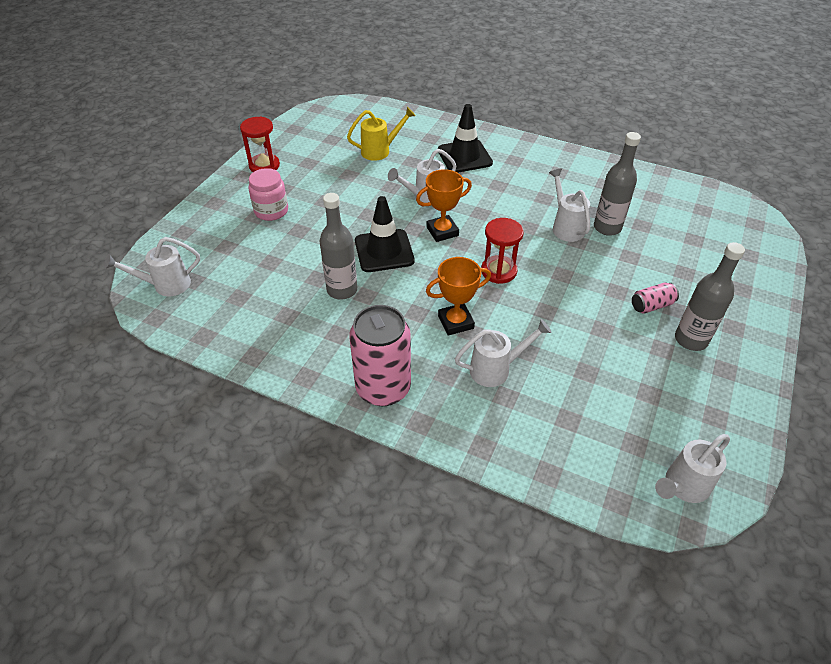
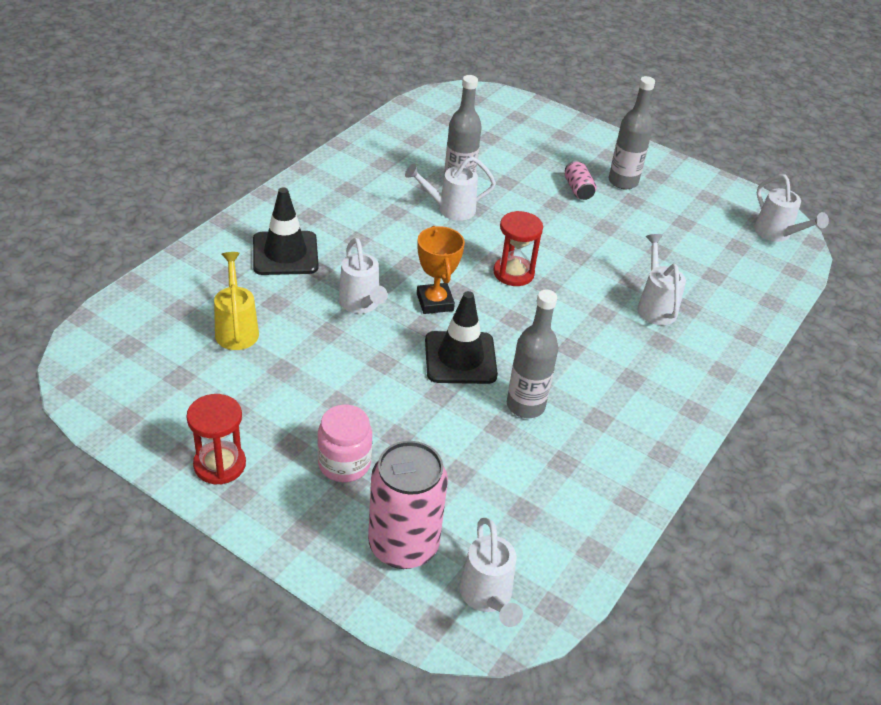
camera: 85 degrees left, 5 degrees down
(383, 388) = (679, 391): pink can -> pink can (403, 545)
(455, 322) = (588, 321): orange trophy -> none

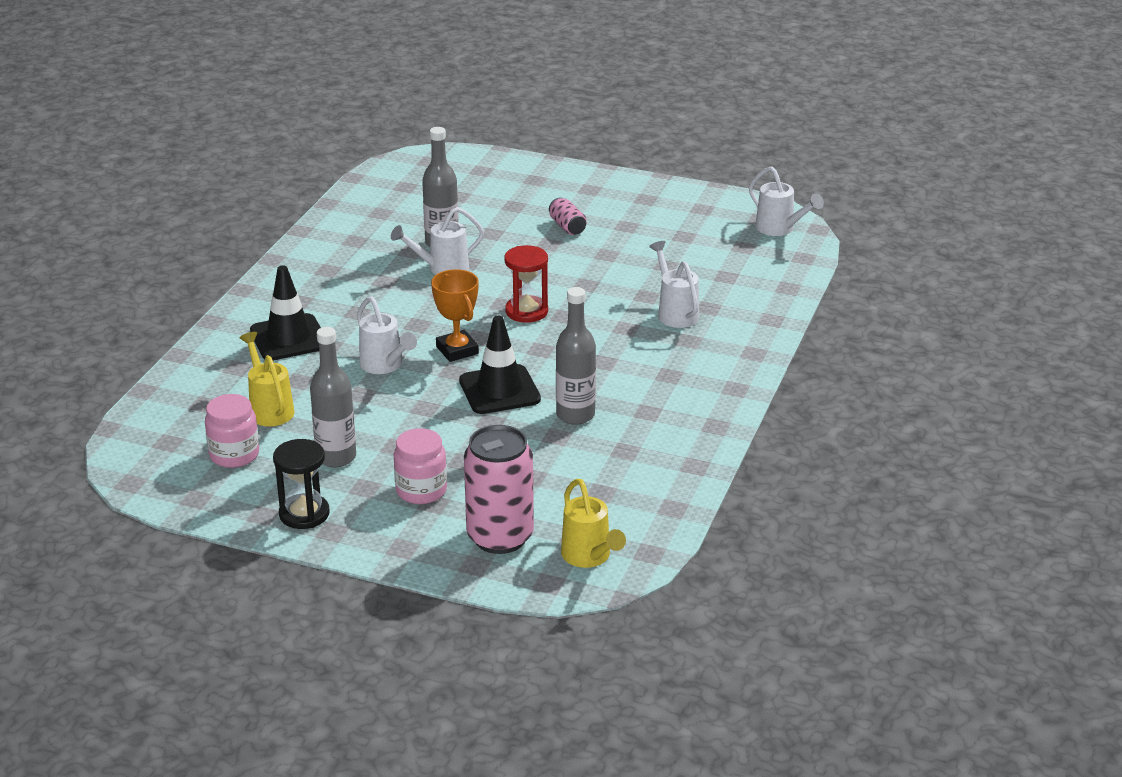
camera: 10 degrees left, 10 degrees down
(182, 375) = (234, 455): none -> pink jar
(219, 464) = (304, 514): red hourglass -> black hourglass
(487, 597) = (589, 557): white watering can -> yellow watering can
(623, 182) = (611, 211): grey bottle -> grey bottle (336, 457)

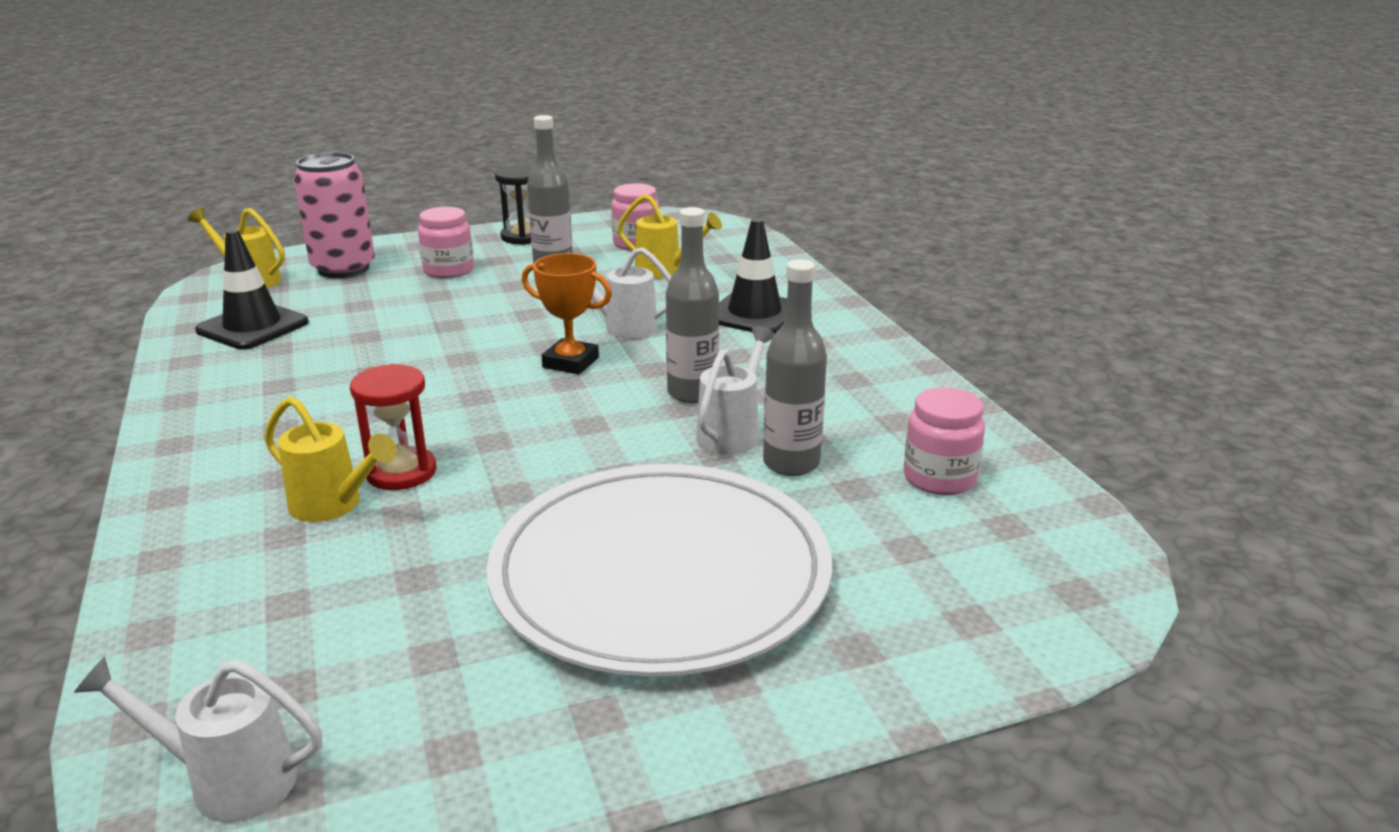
camera: 140 degrees right, 5 degrees down
(392, 211) = (939, 478): none -> pink jar
(499, 390) = (473, 348): black traffic cone -> black traffic cone (253, 327)
(526, 311) = (548, 427): red hourglass -> red hourglass (401, 472)
(567, 226) = (660, 574): pink can -> white plate
(575, 415) = (363, 356): grey bottle -> grey bottle (692, 393)
(675, 313) = (333, 505): white watering can -> yellow watering can

